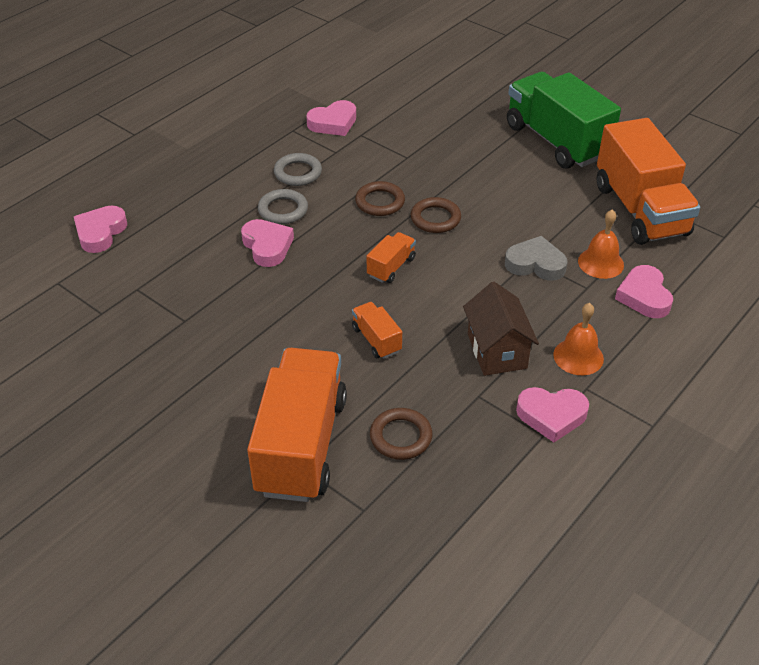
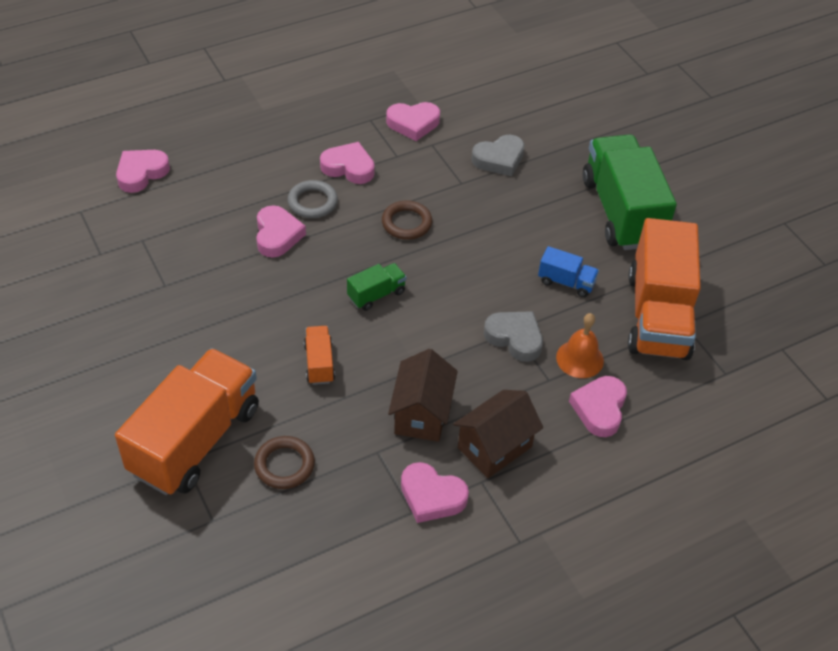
camera: 20 degrees right, 5 degrees up
(298, 173) = (348, 167): grey ring -> pink heart
(391, 267) = (376, 295): orange truck -> green truck
(427, 130) = (499, 159): none -> grey heart
(435, 218) = (448, 258): brown ring -> none
(548, 207) = (566, 282): none -> blue truck
(578, 356) = (494, 447): orange bell -> brown house

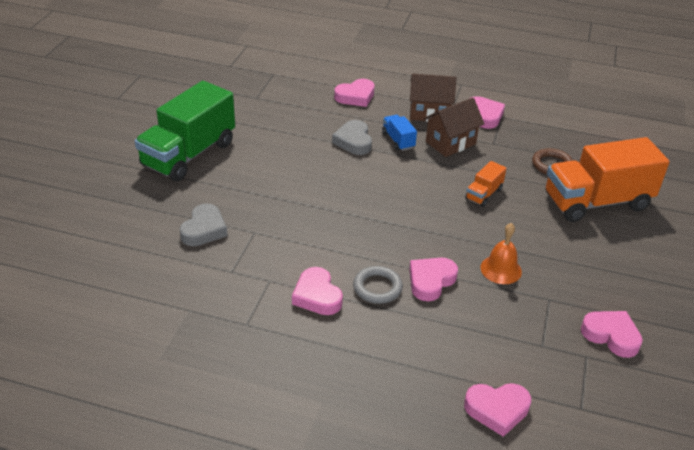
camera: 135 degrees left, 10 degrees down
(376, 295) = (405, 205): green truck -> none
(406, 223) = (329, 231): brown ring -> none
(413, 123) = (219, 297): pink heart -> pink heart (611, 336)
(499, 159) = (204, 229): grey heart -> grey heart turned 90 degrees clockwise
(566, 282) = (284, 145): blue truck -> blue truck (398, 140)
(580, 359) = (333, 116): orange bell -> orange bell (501, 269)
(657, 315) = (263, 107): orange truck -> none

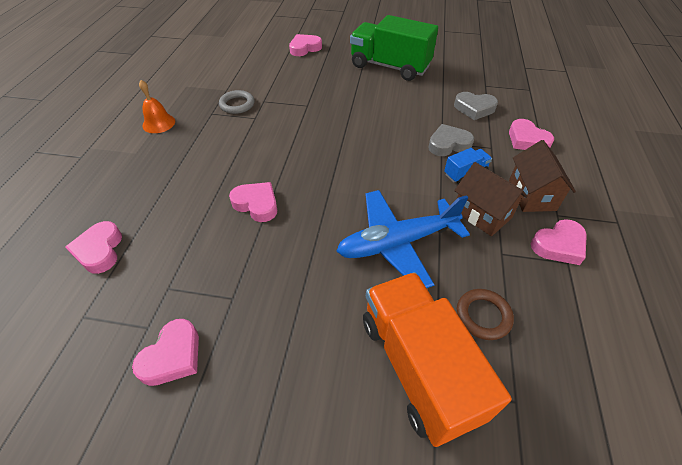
camera: 85 degrees right, 10 degrees up
(204, 229) = (305, 84): grey heart -> grey heart (474, 108)
(317, 296) = (238, 141): pink heart -> pink heart (304, 48)
(377, 288) = (248, 172): grey ring -> grey ring (237, 104)
(483, 194) = (397, 243): orange truck -> blue plane
(501, 269) = (275, 256): orange bell -> orange bell (159, 123)

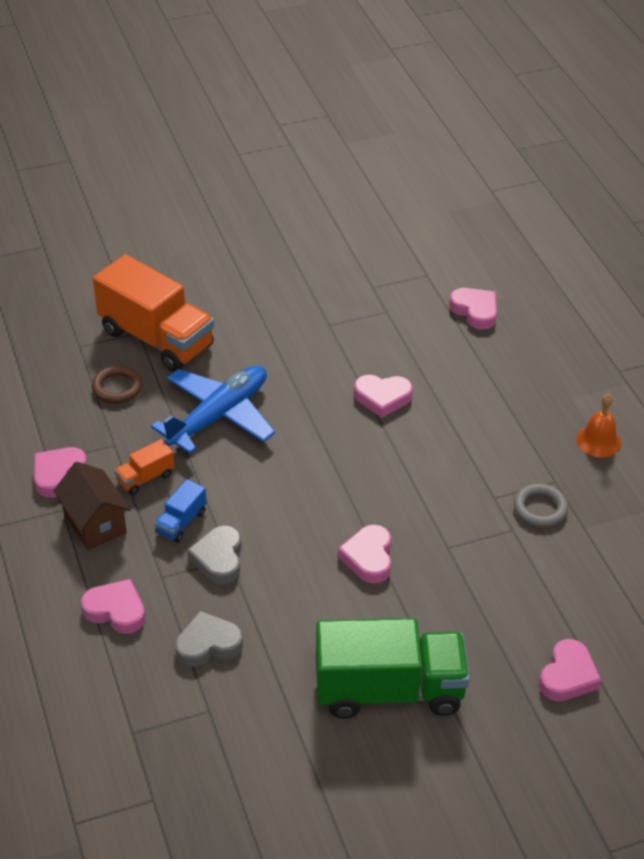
camera: 150 degrees right, 5 degrees down
(172, 356) = (336, 281): pink heart -> pink heart (368, 558)
(448, 144) = (219, 559): grey heart -> grey heart turned 135 degrees clockwise
(482, 214) = (145, 478): brown house -> orange truck

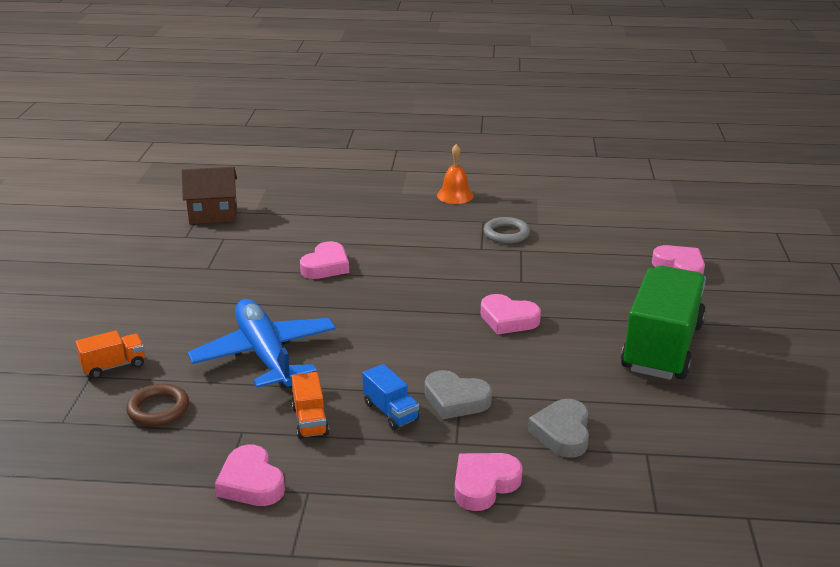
camera: 65 degrees left, 15 degrees down
(95, 523) = (348, 471): brown house -> brown house (213, 215)
(156, 339) = (114, 366): orange truck -> orange truck, size x0.44
(475, 311) = (268, 202): pink heart -> none

